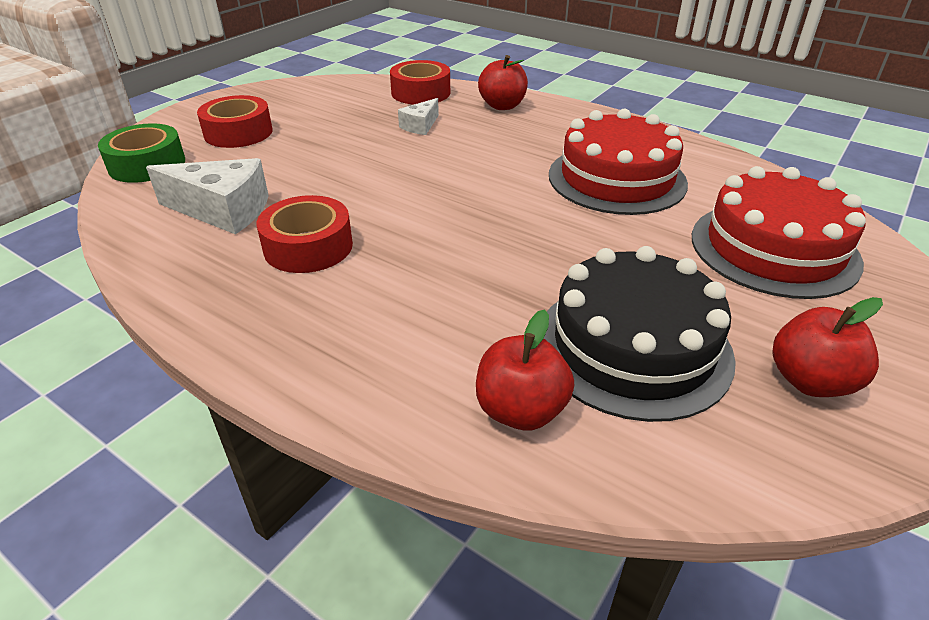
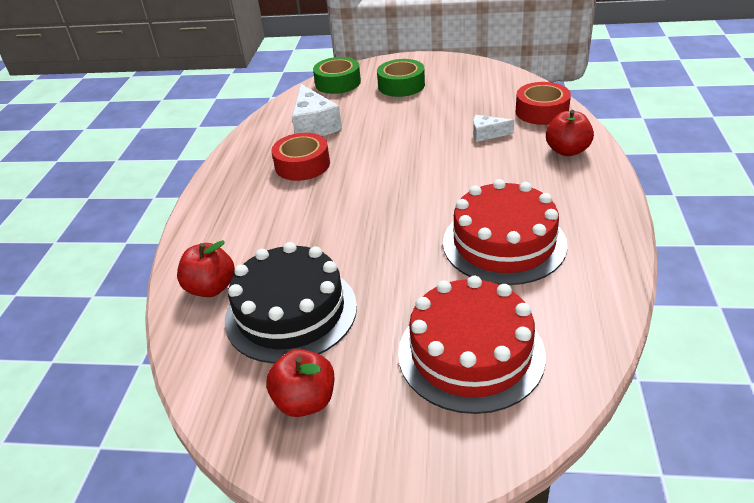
camera: 65 degrees right, 0 degrees up
(238, 132) = (401, 85): red tape -> green tape

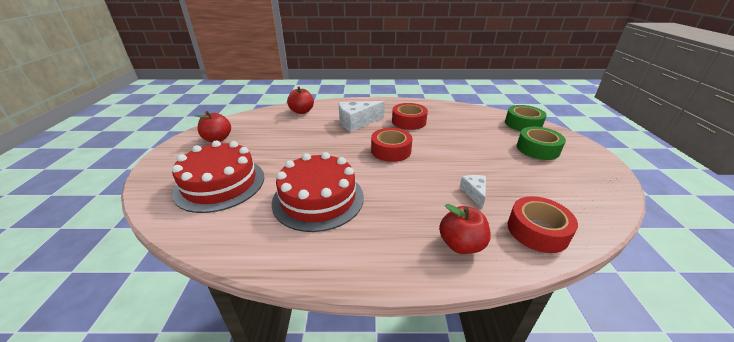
camera: 80 degrees right, 5 degrees down
(291, 312) = (277, 130): black cake -> none
(314, 125) = (457, 121): white cheese -> white cheese (357, 122)
(389, 184) = (391, 150): none -> red tape

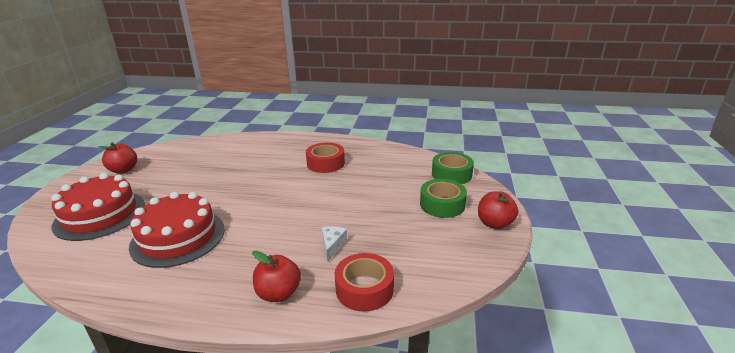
camera: 10 degrees right, 5 degrees down
(302, 111) = (223, 145): red apple -> red apple (495, 223)
(357, 122) = (270, 161): white cheese -> none
(391, 150) = (282, 194): red tape -> none

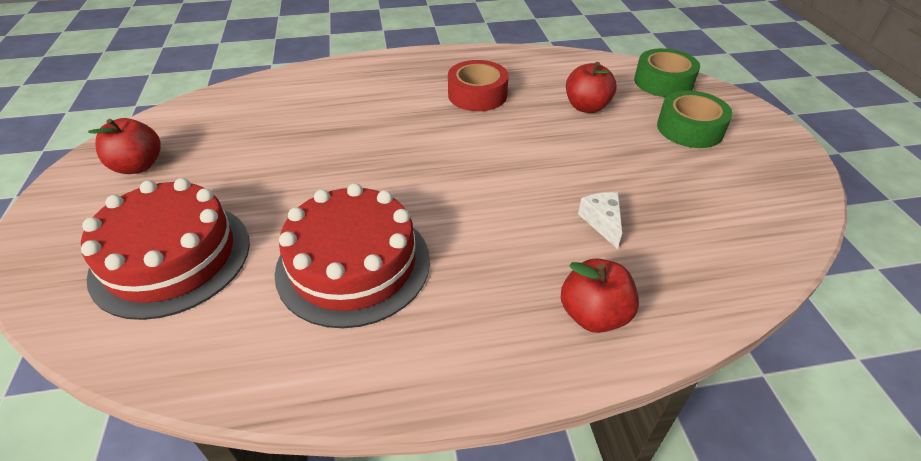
camera: 20 degrees left, 15 degrees up
(364, 289) = (701, 275): red tape -> none
(495, 223) = (775, 143): red apple -> red apple (586, 107)

